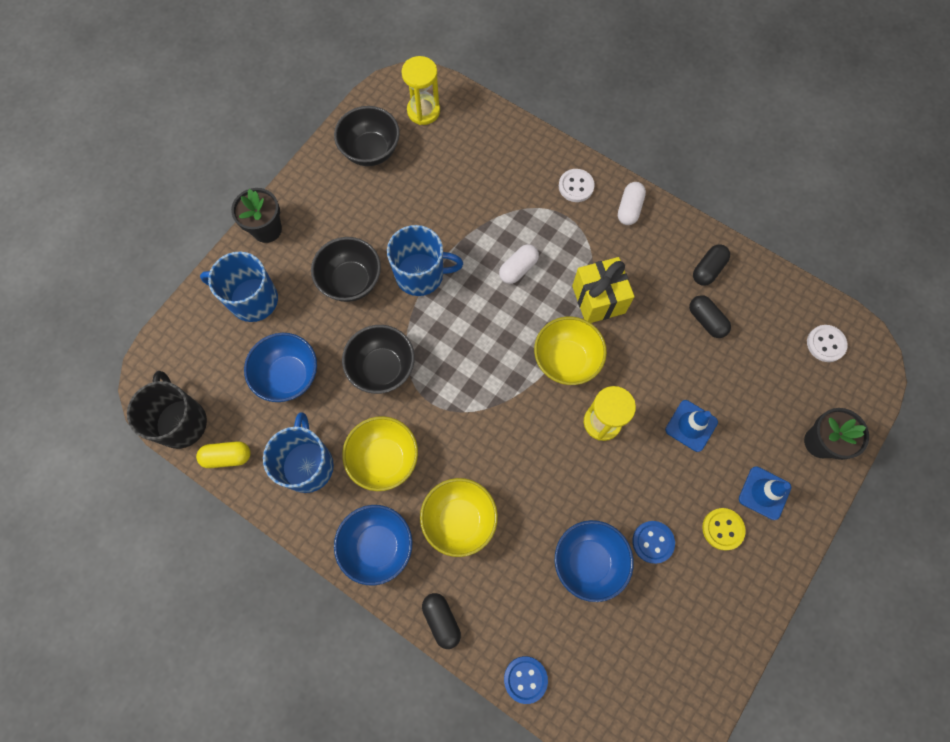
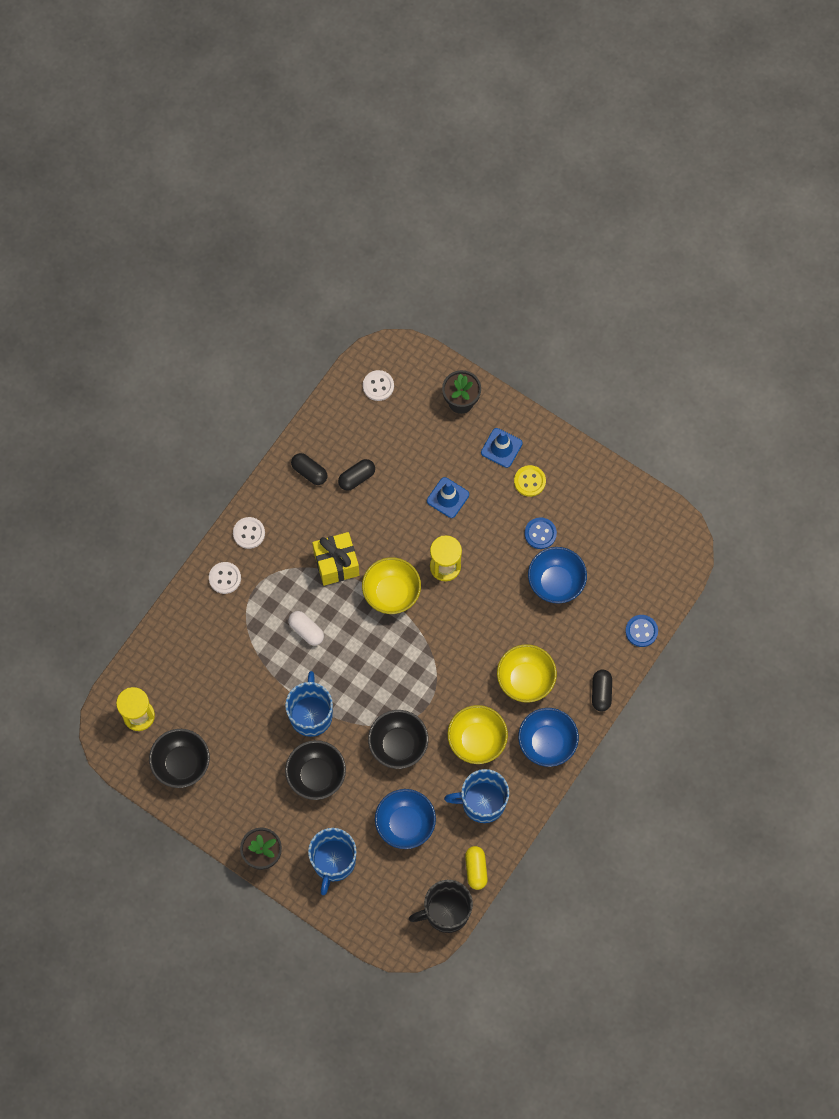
camera: 90 degrees left, 0 degrees up
(441, 620) = (601, 692): black capsule -> black capsule turned 60 degrees counterclockwise
(629, 209) = (249, 533): white capsule -> white button

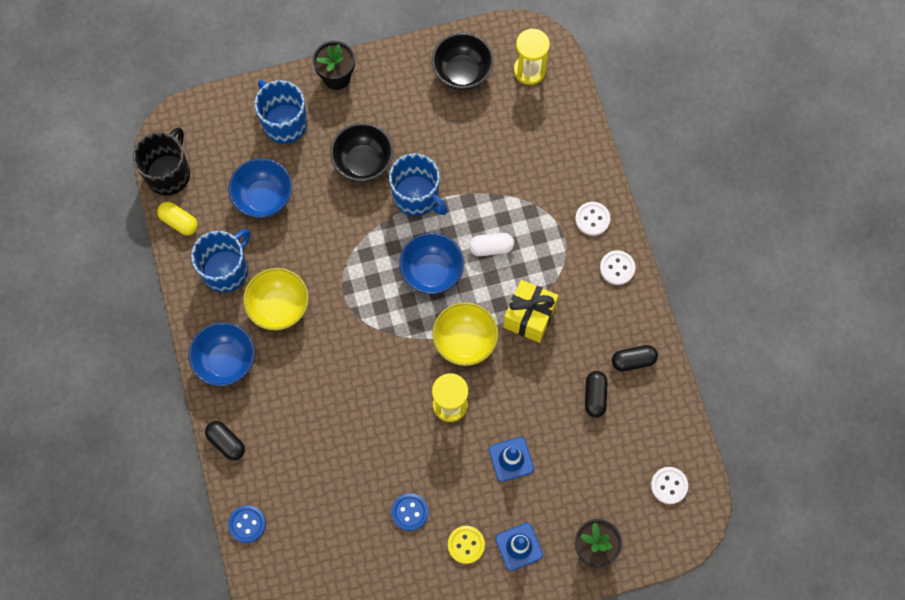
camera: 130 degrees right, 0 degrees up
(398, 745) = (331, 243): black bowl -> none
(525, 680) = (293, 389): yellow bowl -> none
(556, 582) = (354, 487): blue bowl -> blue bowl (432, 272)

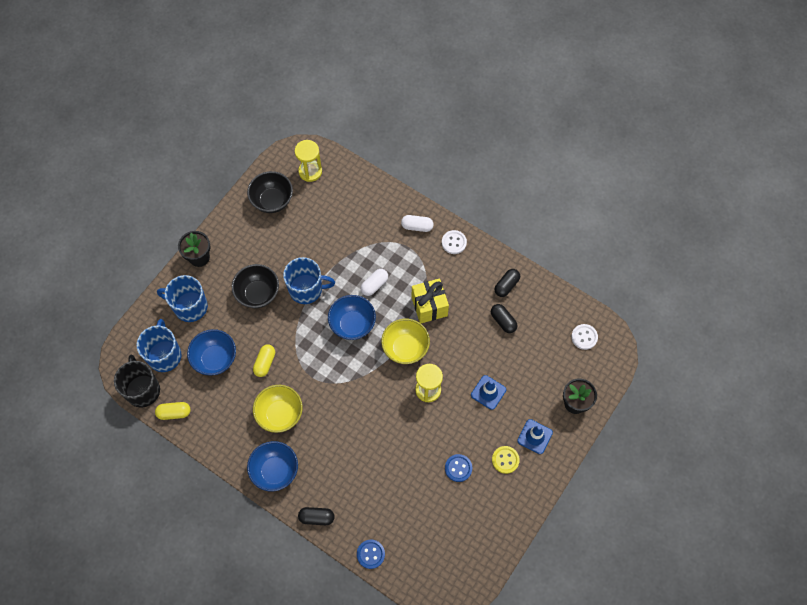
camera: 40 degrees left, 5 degrees down
(226, 270) = (228, 418): blue mug -> blue mug (164, 355)
(309, 241) = (265, 363): none -> yellow capsule
(592, 219) = (417, 226): white button -> white capsule

